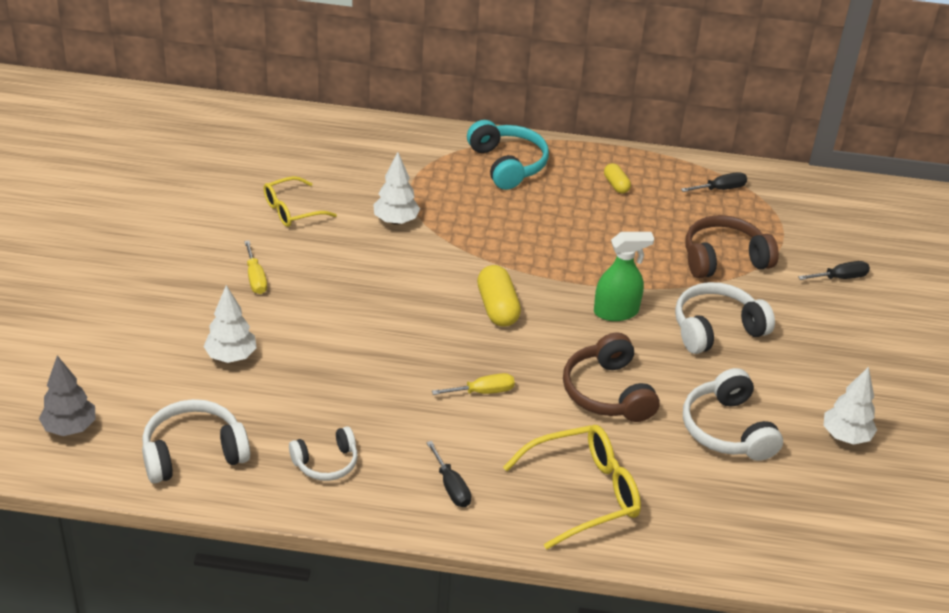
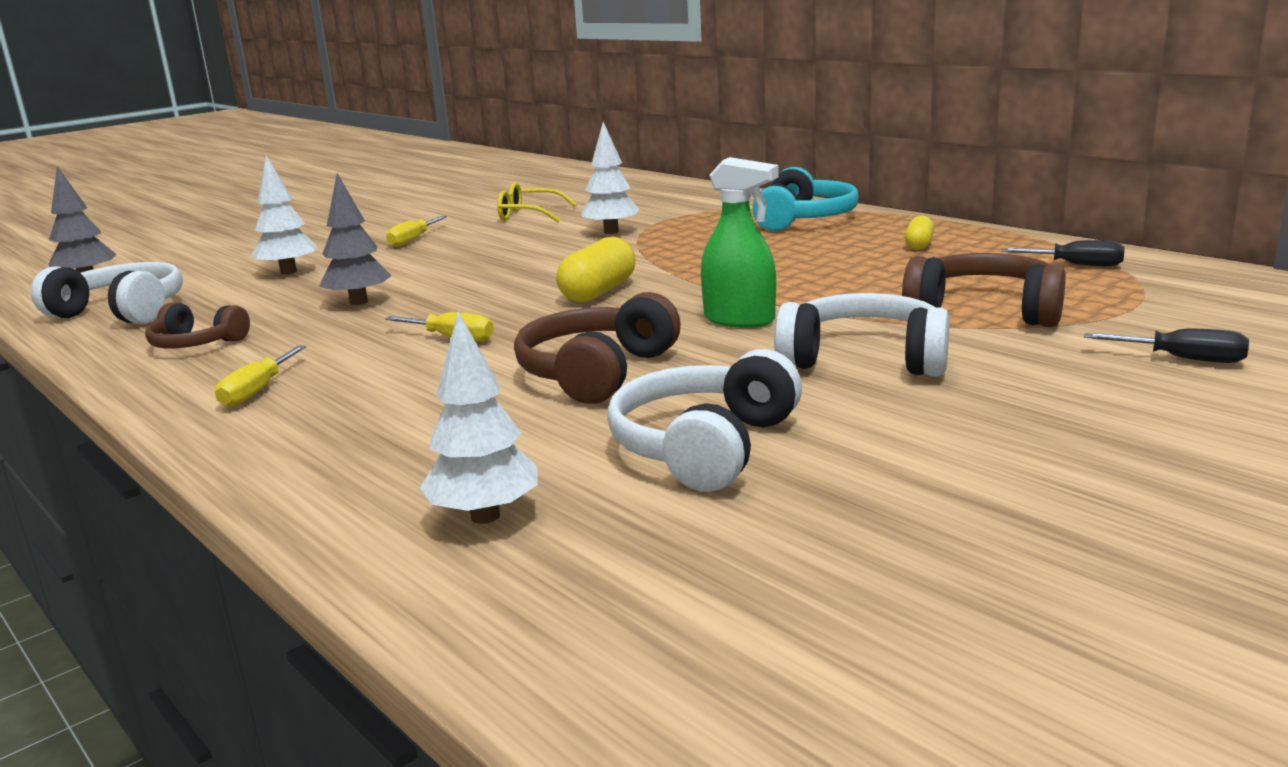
camera: 45 degrees right, 20 degrees down
(326, 463) = (196, 344): white headphones -> brown headphones
(356, 375) = (359, 302): none -> grey tree
(451, 487) = (257, 391): black screwdriver -> yellow screwdriver
(583, 493) = (380, 441): yellow glasses -> none
(845, 436) = (917, 514): white tree -> white tree (485, 516)

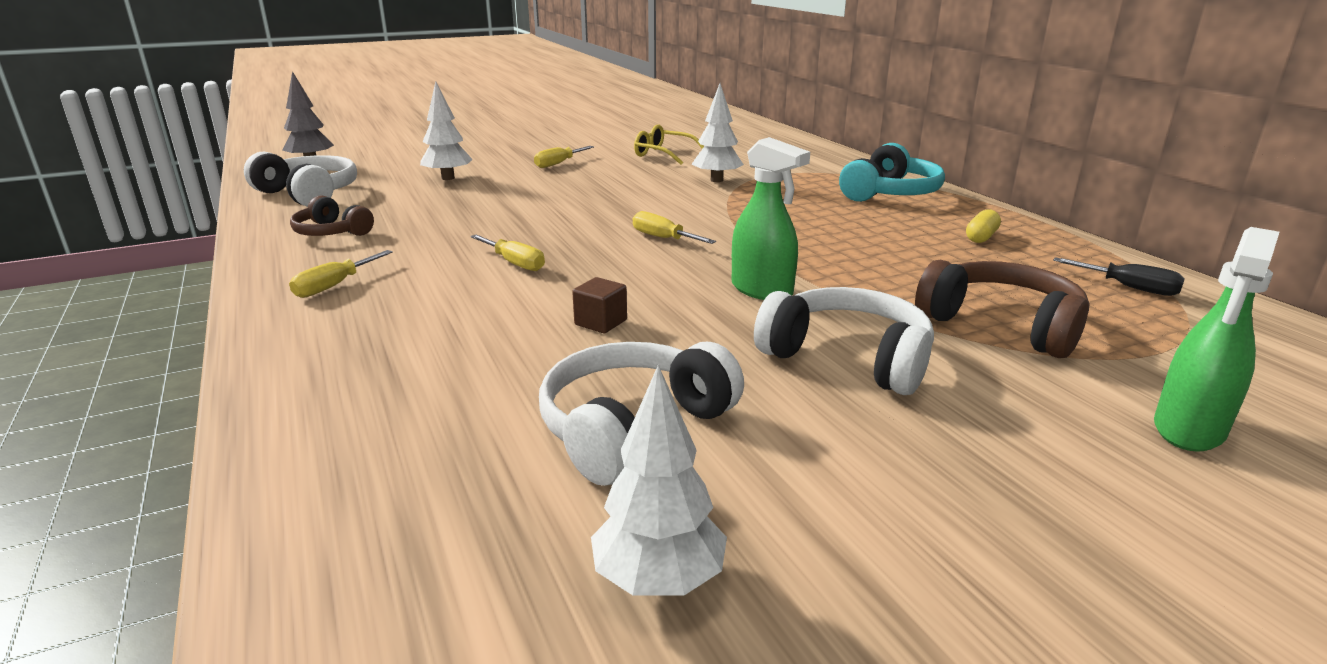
camera: 15 degrees right, 5 degrees up
(359, 302) = (474, 215): grey tree -> none
(485, 516) = (393, 461): white tree -> white tree (659, 580)
(596, 372) = (600, 322): brown headphones -> brown cube
(598, 292) = (663, 238): yellow capsule -> yellow screwdriver
(1183, 359) = (1188, 429): black screwdriver -> green spray bottle

